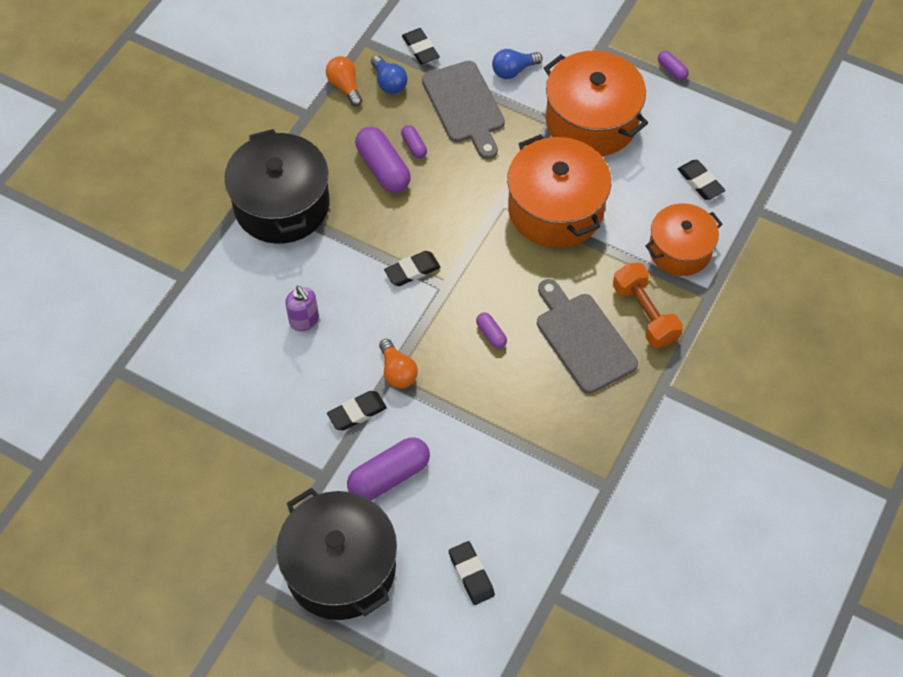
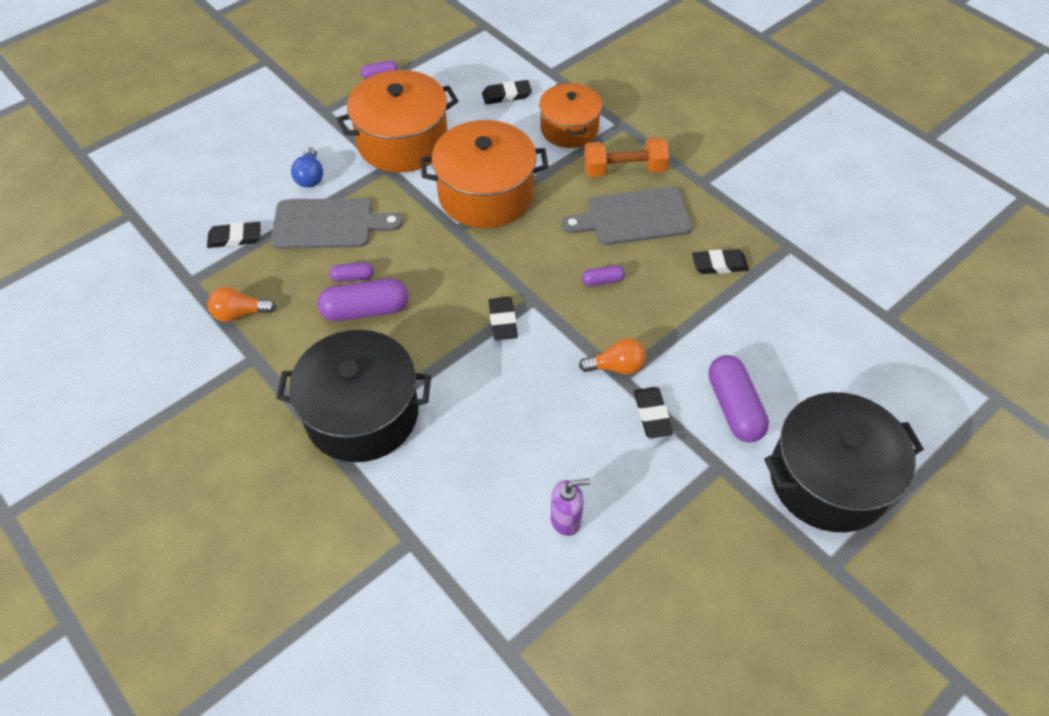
camera: 70 degrees left, 5 degrees down
(304, 321) = (522, 432): purple soap dispenser -> purple soap dispenser (566, 519)
(389, 82) = (260, 275): blue light bulb -> none
(471, 574) = (856, 371): black eraser -> black eraser (719, 265)

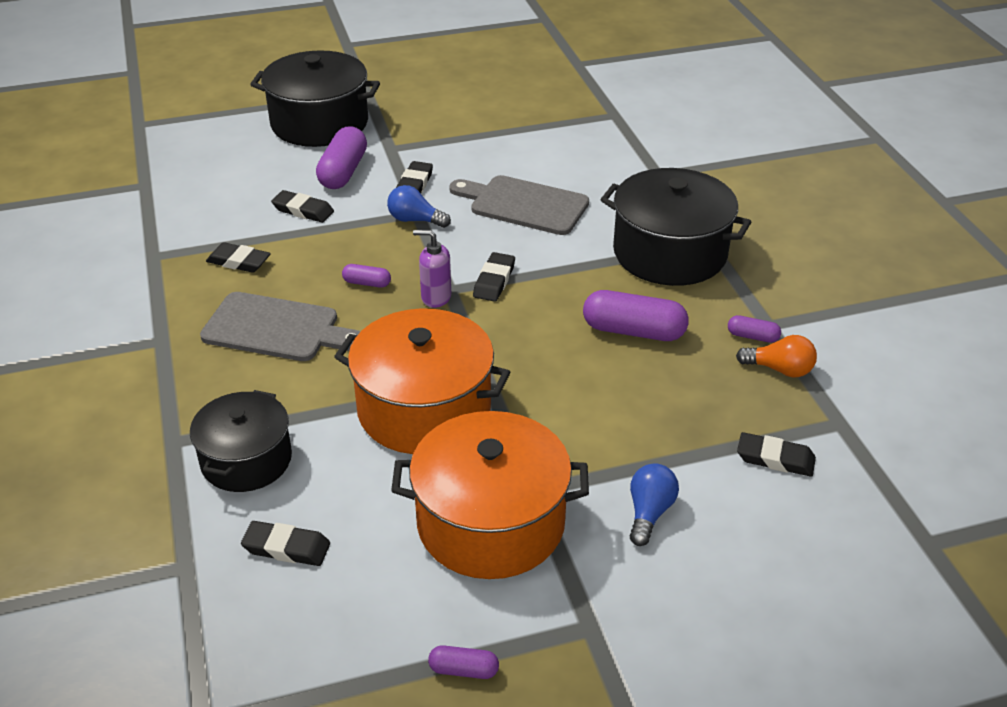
camera: 155 degrees left, 15 degrees down
(328, 224) = (644, 436): grey cutting board -> grey cutting board (524, 205)
(353, 277) = (635, 367): purple capsule -> purple capsule (752, 336)
(566, 519) = (532, 154): purple soap dispenser -> purple soap dispenser (435, 297)
(569, 129) = (246, 460): orange pot -> black pot
(616, 367) = (415, 220): orange light bulb -> blue light bulb
(624, 170) = (232, 382): orange dumbbell -> none
(723, 340) = (303, 210): none -> black eraser

